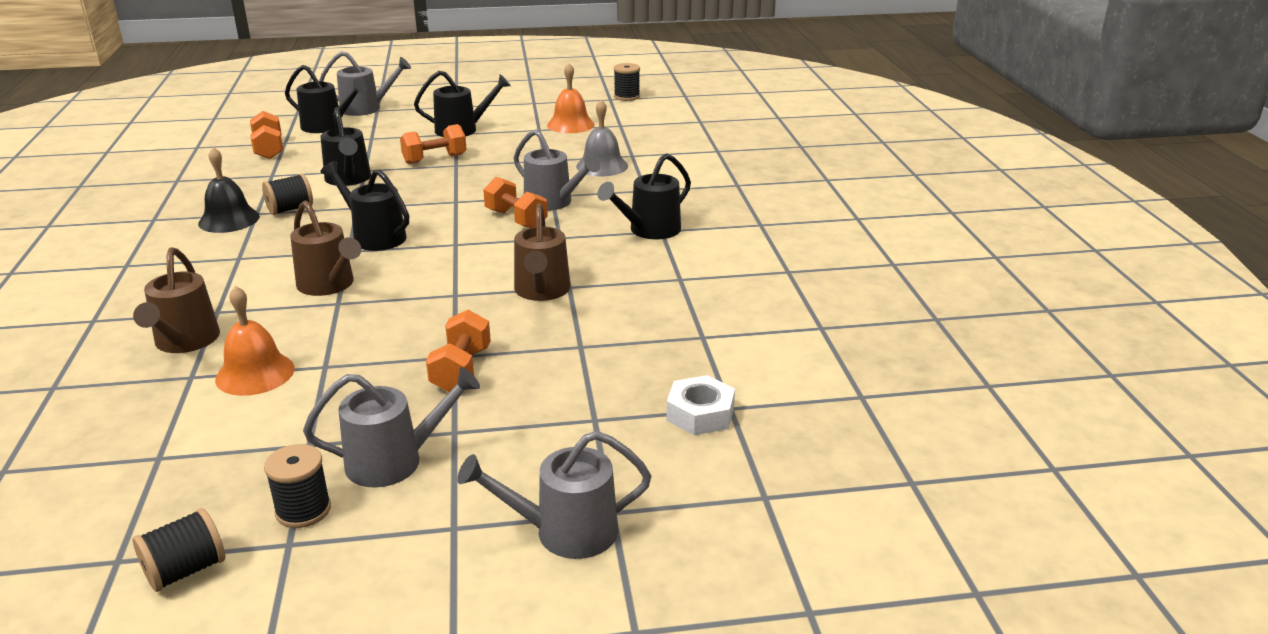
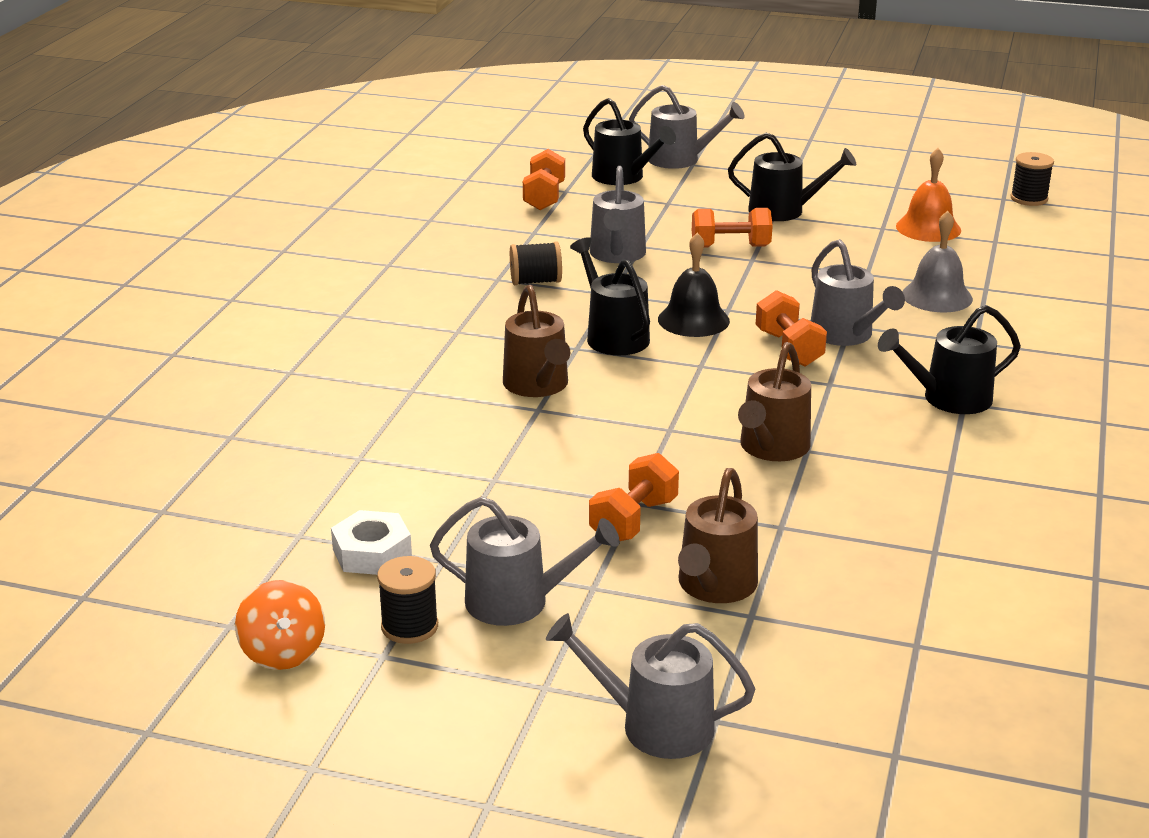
camera: 25 degrees right, 0 degrees up
(185, 341) = (367, 417): brown watering can -> brown watering can (714, 586)
(185, 570) = (283, 653): black spool -> orange spinning top
(229, 220) = (465, 281): black bell -> black bell (693, 320)
(255, 373) = (421, 470): orange bell -> none
(348, 179) = (617, 255): black watering can -> grey watering can
(700, 414) = (876, 642): white nut -> white nut (372, 553)

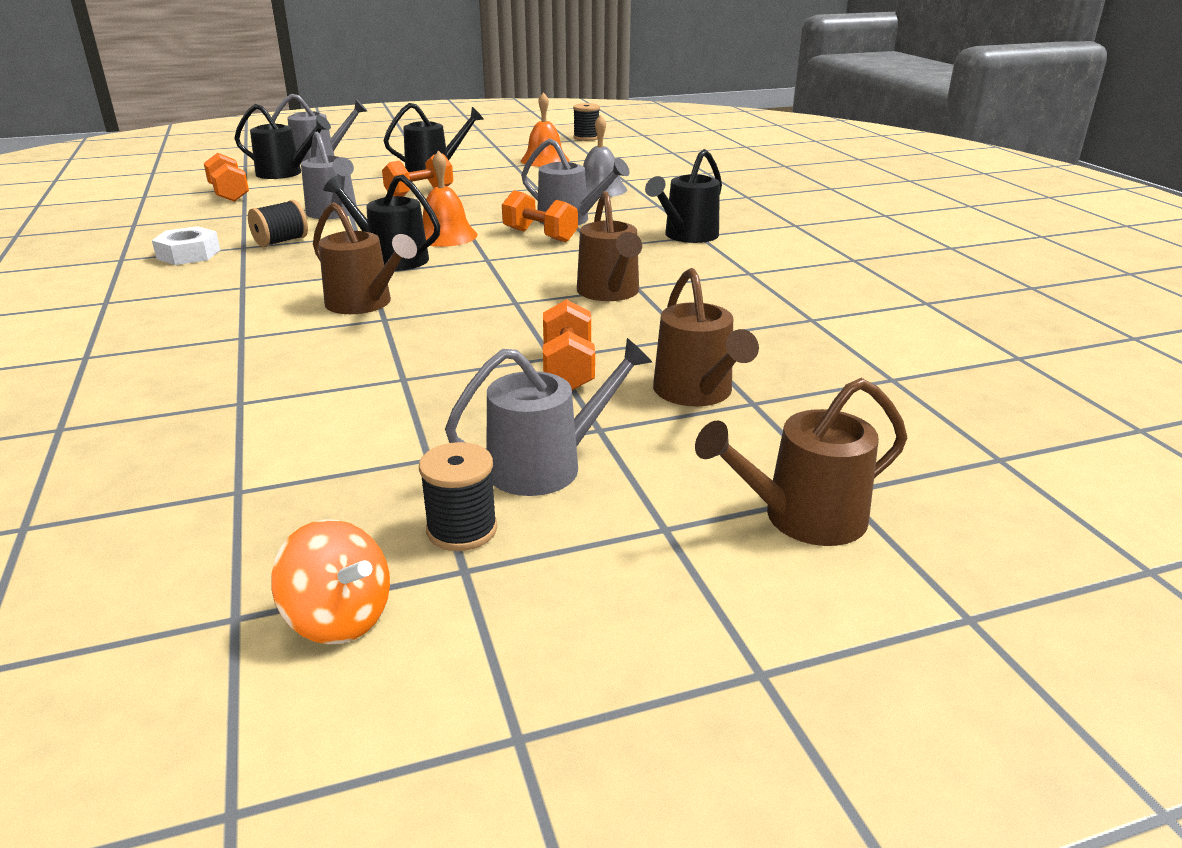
camera: 35 degrees left, 0 degrees up
(372, 553) = (343, 478): white nut -> white nut (188, 254)
(655, 725) = (803, 518): grey watering can -> brown watering can
(693, 320) = (445, 236): black bell -> orange bell

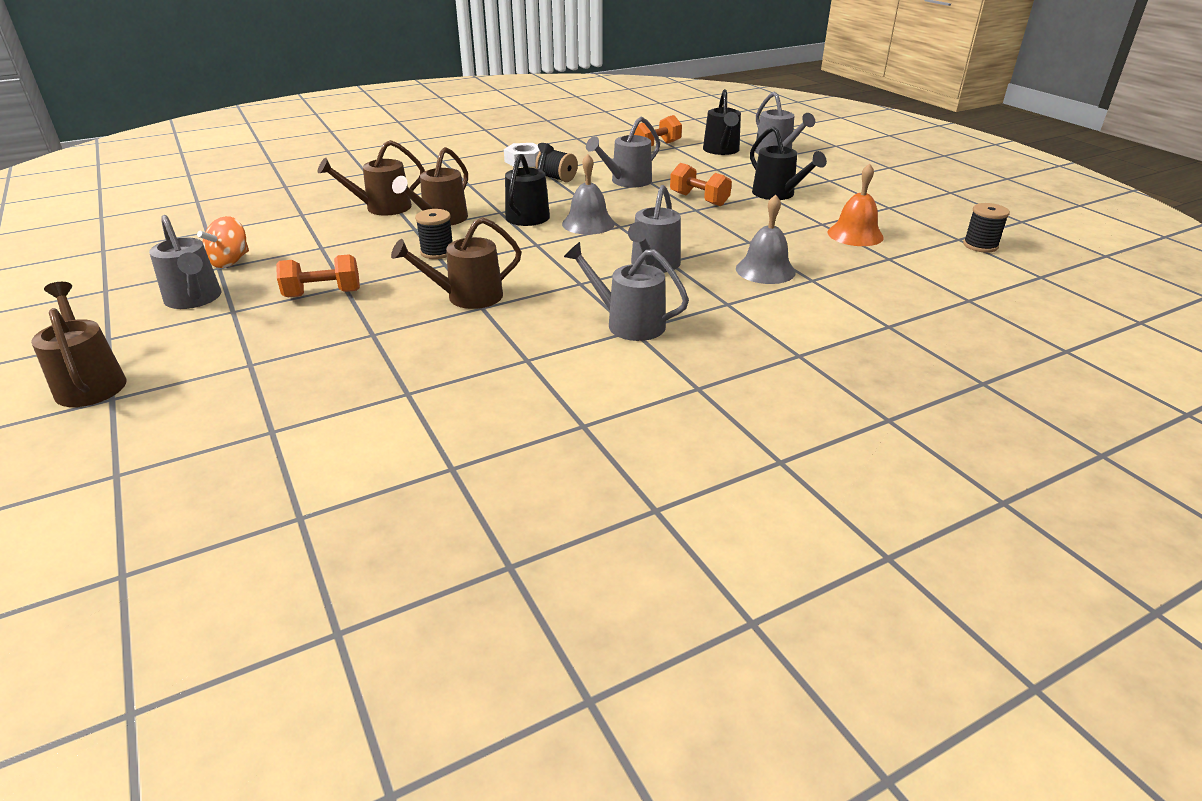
camera: 80 degrees right, 5 degrees up
(339, 618) = (87, 269): orange spinning top -> orange spinning top (230, 261)
(445, 236) = (588, 223): orange bell -> grey bell
(462, 530) = (141, 285): black spool -> black spool (437, 252)
(540, 235) = (603, 257): orange dumbbell -> none
(687, 236) = (628, 323): black watering can -> grey watering can
(697, 392) = (273, 342): brown watering can -> brown watering can (382, 208)

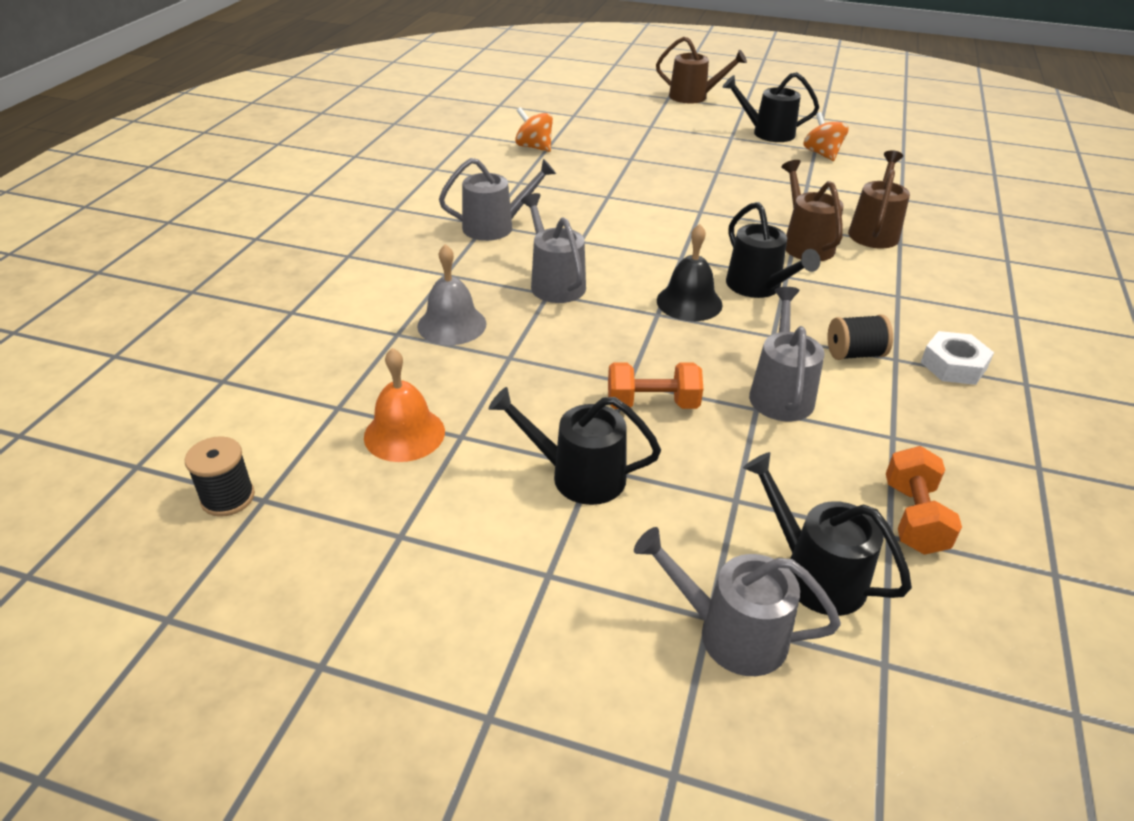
camera: 135 degrees right, 5 degrees up
(194, 299) = (768, 133): grey watering can -> black watering can
(323, 294) = (716, 163): orange dumbbell -> none
(424, 399) = (534, 147): none -> orange spinning top
(437, 252) = (729, 217): black spool -> none
(467, 297) = (631, 198): brown watering can -> none
(588, 223) = (689, 302): grey bell -> black bell

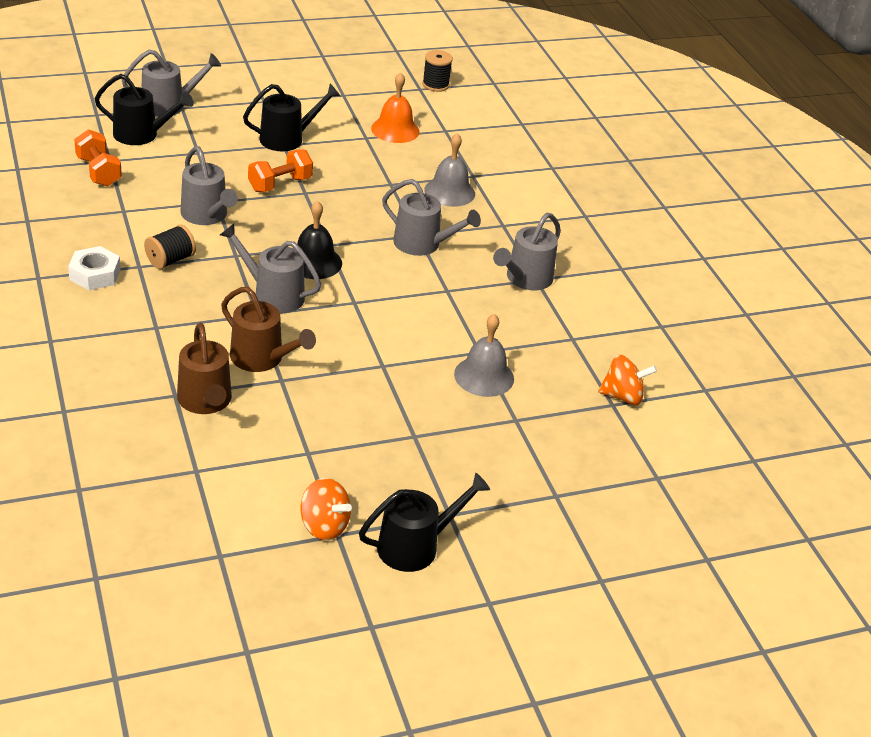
camera: 140 degrees right, 0 degrees up
(624, 183) = (484, 376): none -> grey bell
(693, 97) = (573, 600): brown watering can -> none
(758, 287) = (273, 295): black watering can -> grey watering can

